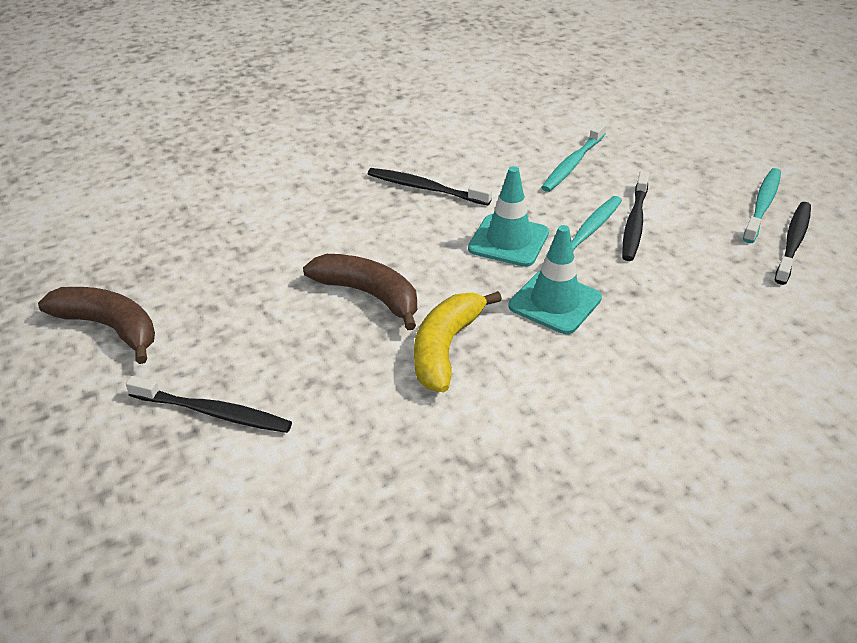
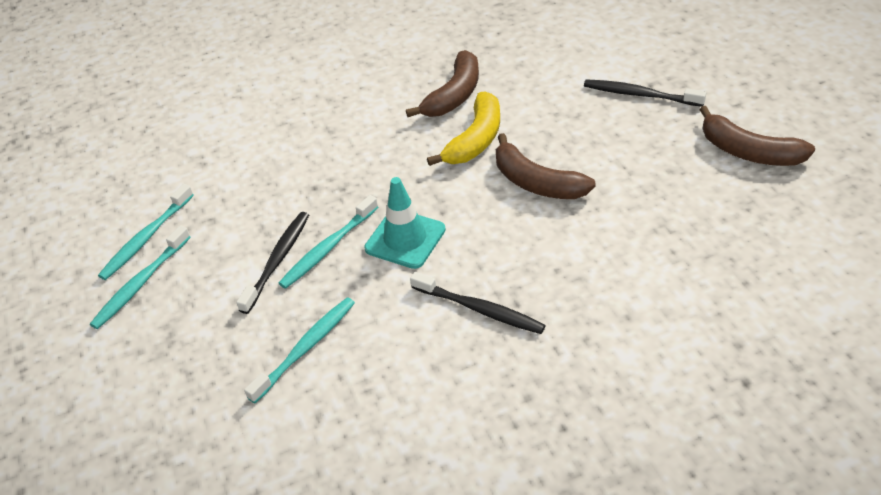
camera: 170 degrees left, 5 degrees up
(485, 418) = (454, 95): none -> brown banana
(555, 302) = (381, 177): turquoise traffic cone -> none
(793, 242) = (146, 238): black toothbrush -> turquoise toothbrush

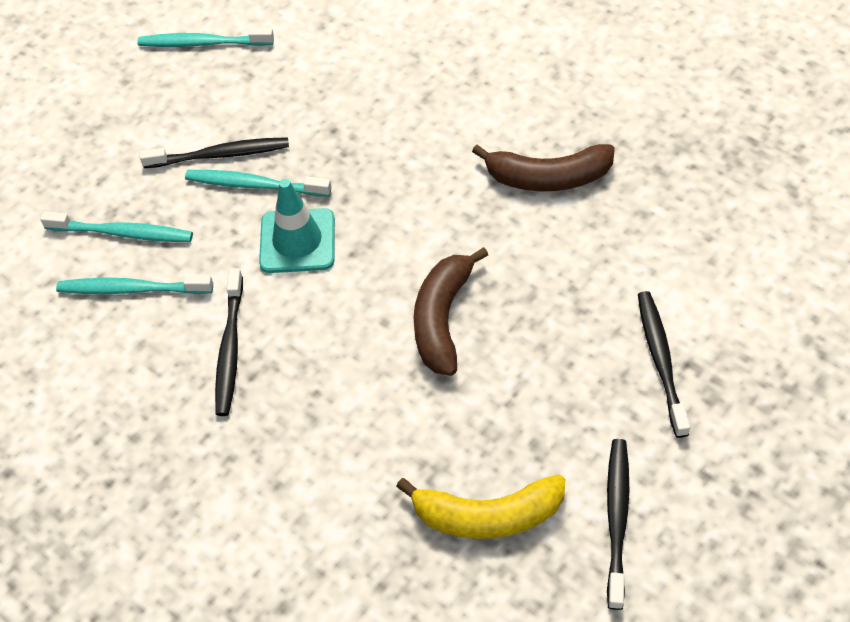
camera: 60 degrees right, 10 degrees up
(140, 283) = (147, 72): turquoise toothbrush -> turquoise toothbrush (132, 289)
(476, 139) = (482, 232): yellow banana -> yellow banana (487, 515)
(749, 152) = (617, 519): brown banana -> black toothbrush

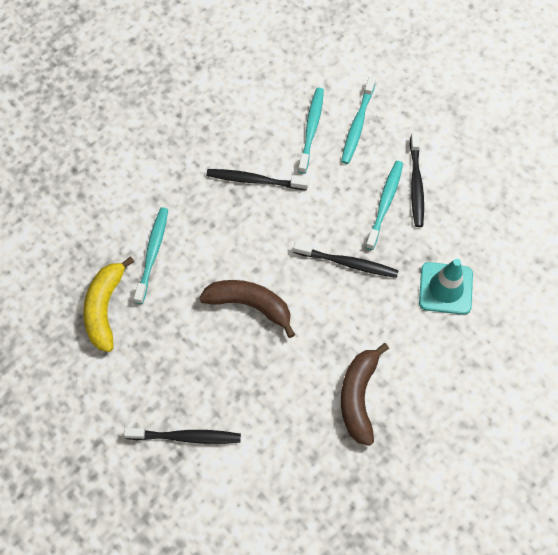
camera: 95 degrees right, 10 degrees up
(203, 43) = (528, 179): turquoise toothbrush -> turquoise toothbrush (152, 253)
(297, 241) = (331, 225): turquoise traffic cone -> turquoise traffic cone (445, 288)
(617, 519) = (82, 381): black toothbrush -> black toothbrush (348, 263)

